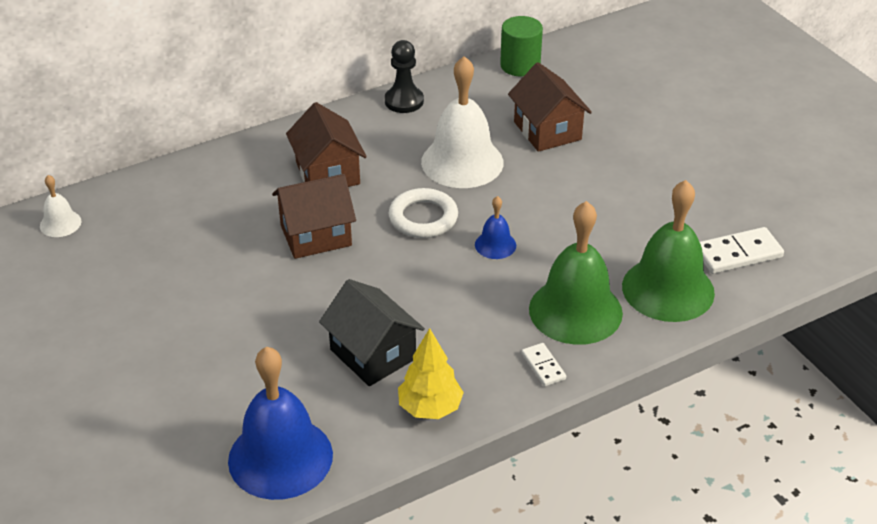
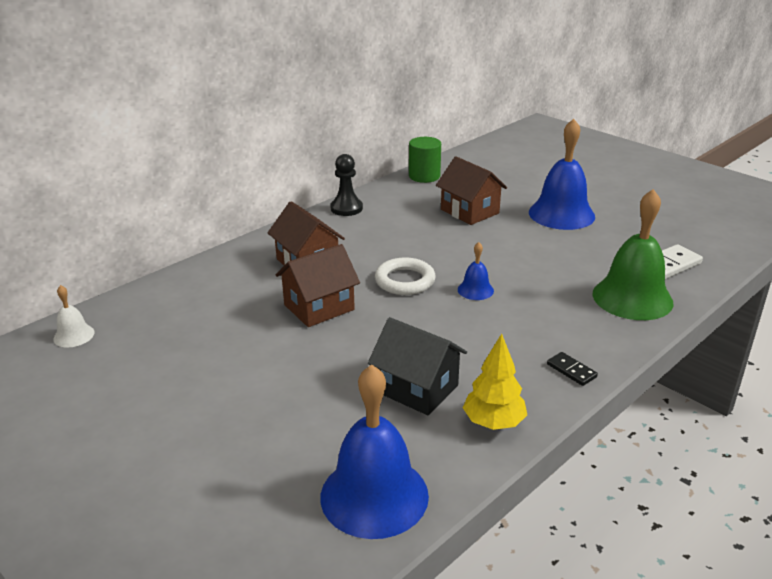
camera: 15 degrees left, 10 degrees down
(462, 162) = (415, 239): white bell -> none
(543, 366) = (571, 370): white domino -> black domino
(575, 311) = (570, 325): green bell -> none
(657, 154) = (561, 214): none -> blue bell

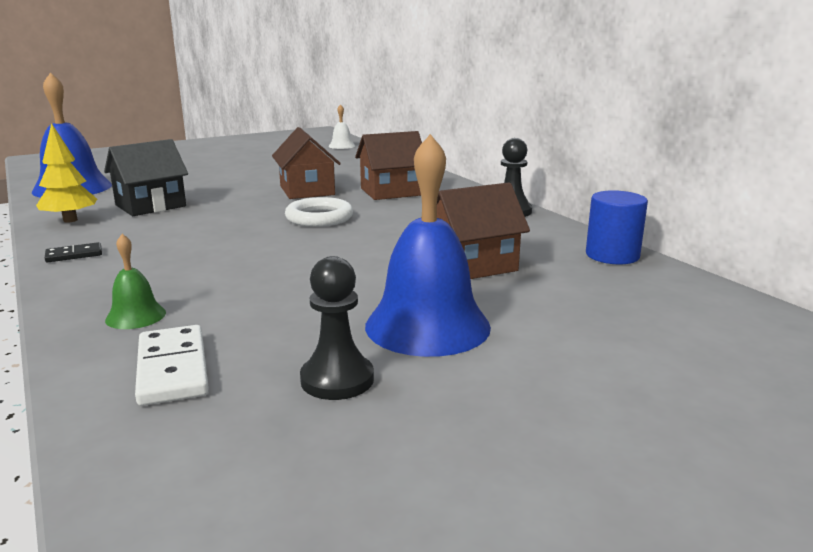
camera: 105 degrees right, 10 degrees down
(424, 176) = (612, 255): green cylinder -> blue cylinder
(475, 290) = (266, 241): blue bell -> none
(632, 226) = (337, 380): none -> black pawn
(632, 298) = (135, 316): green bell -> green bell, size x0.47

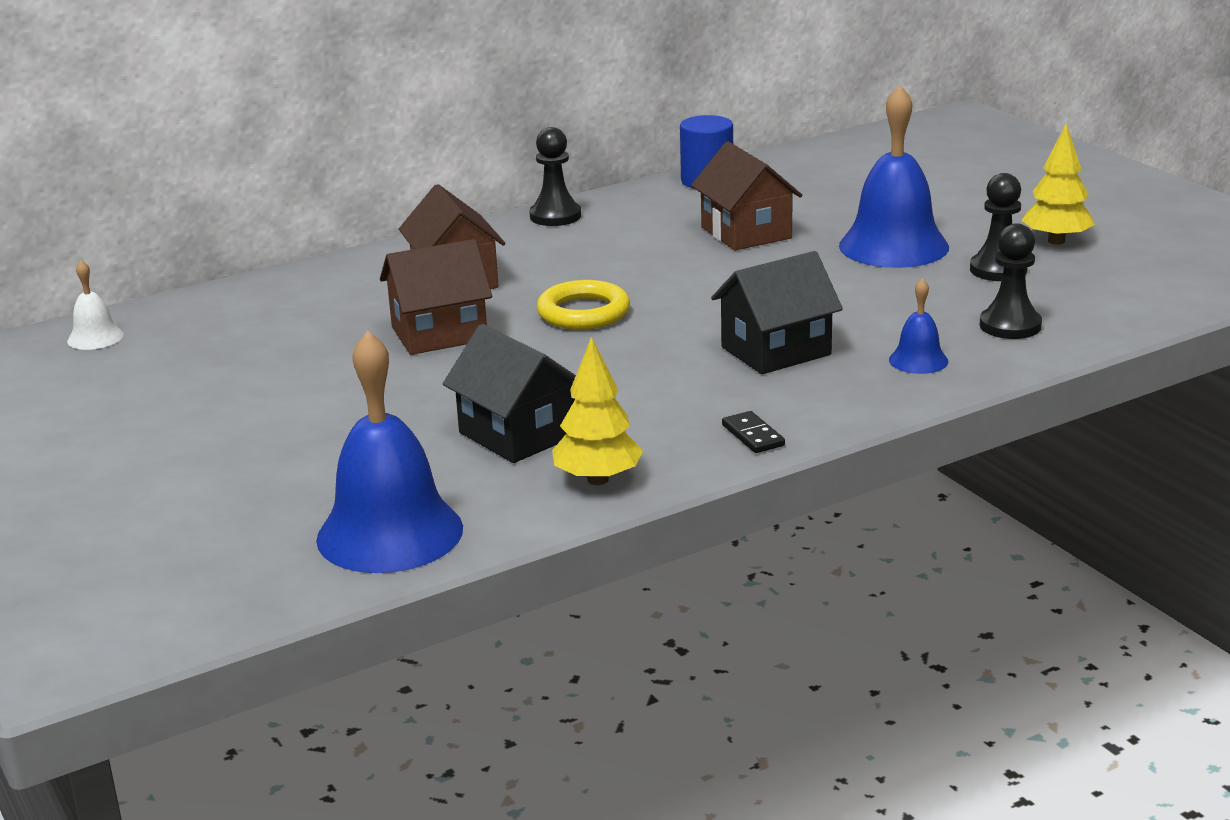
camera: 90 degrees left, 5 degrees up
(135, 316) = (918, 360): green bell -> blue bell
(173, 369) = (1010, 326): white domino -> black pawn
(206, 266) = (776, 351): none -> black house
(319, 218) = (583, 313): white ring -> yellow ring
(427, 437) = (1056, 241): none -> yellow tree

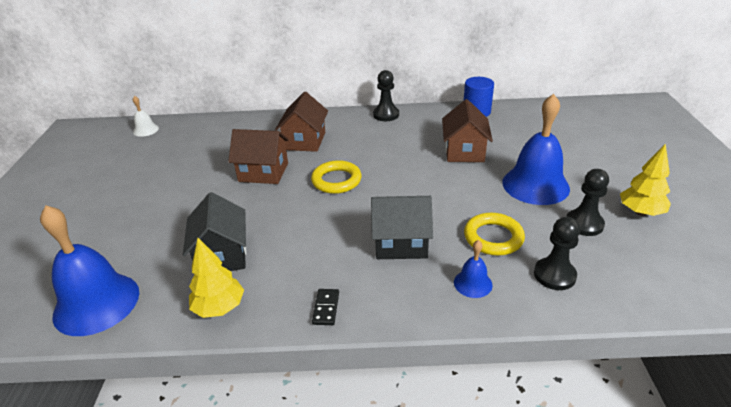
camera: 30 degrees right, 10 degrees up
(896, 312) = (493, 237): none -> yellow ring

